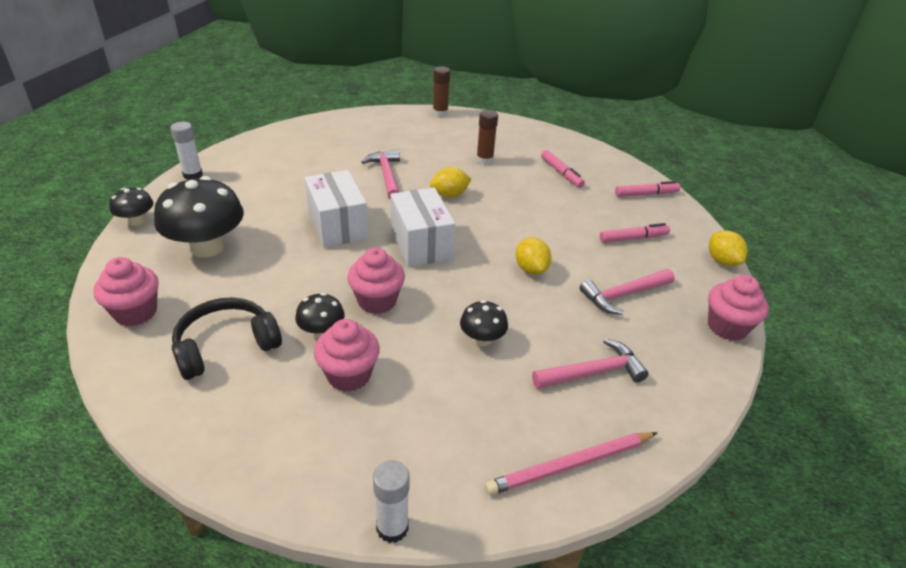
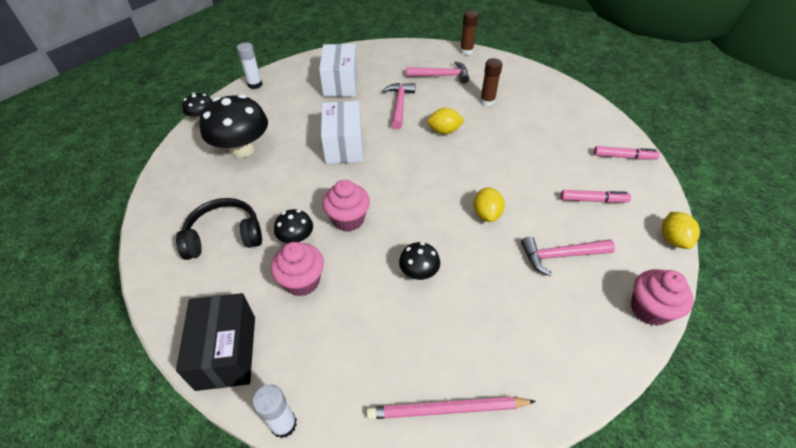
camera: 20 degrees right, 10 degrees up
(135, 312) = (175, 195): pink cupcake -> none
(285, 470) = (226, 352): none -> black box
(421, 244) = (403, 173): white box -> white box (340, 83)
(561, 173) = (551, 124): pink marker -> none
(593, 372) = (502, 326): pink hammer -> pink hammer (441, 76)

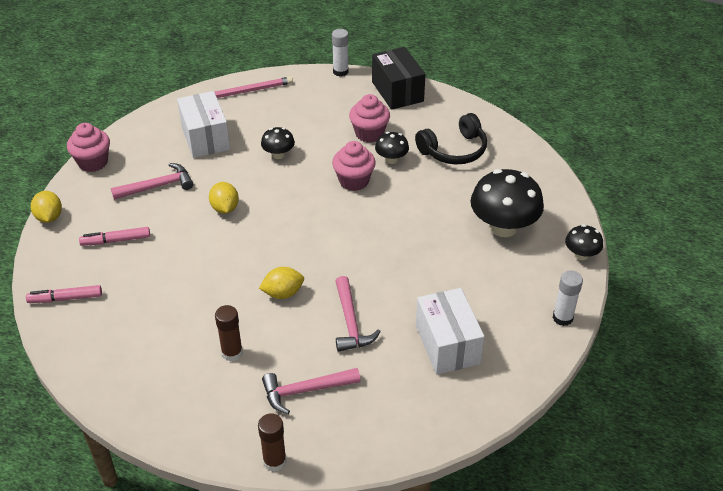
camera: 165 degrees right, 5 degrees down
(344, 145) = (394, 252): white box -> white box (205, 138)

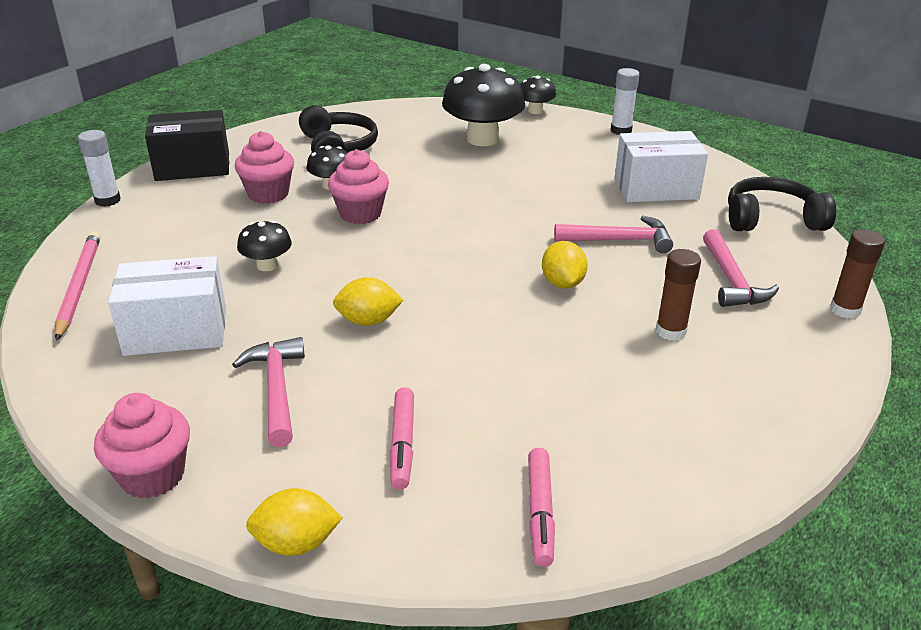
camera: 80 degrees left, 10 degrees down
(413, 425) = (771, 219): none -> black headphones

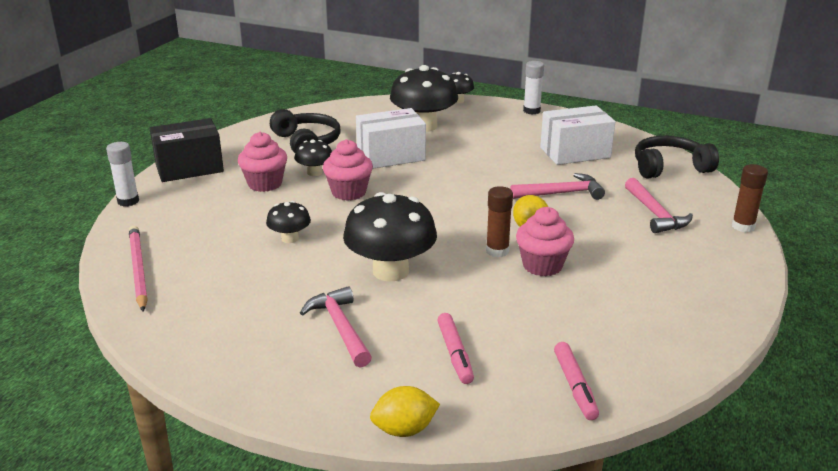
camera: 10 degrees left, 5 degrees down
(152, 476) = (271, 399): pink cupcake -> pink cupcake (542, 265)
(176, 331) = (238, 295): white box -> white box (391, 156)
(368, 321) = (390, 271): yellow lemon -> black mushroom
(671, 331) = (623, 254): brown glue stick -> brown glue stick (497, 251)

